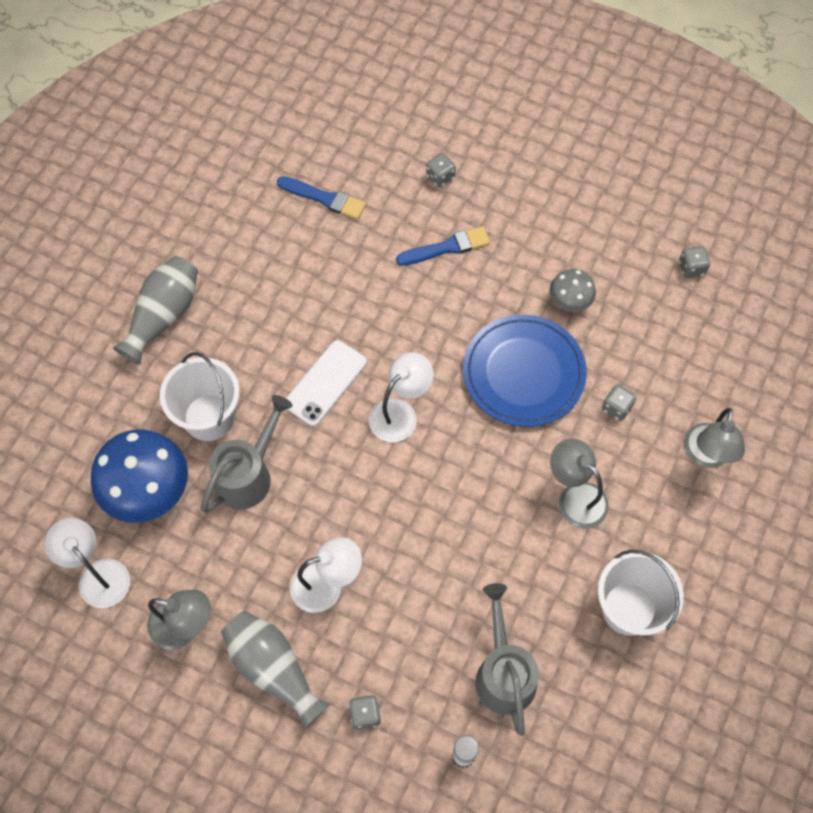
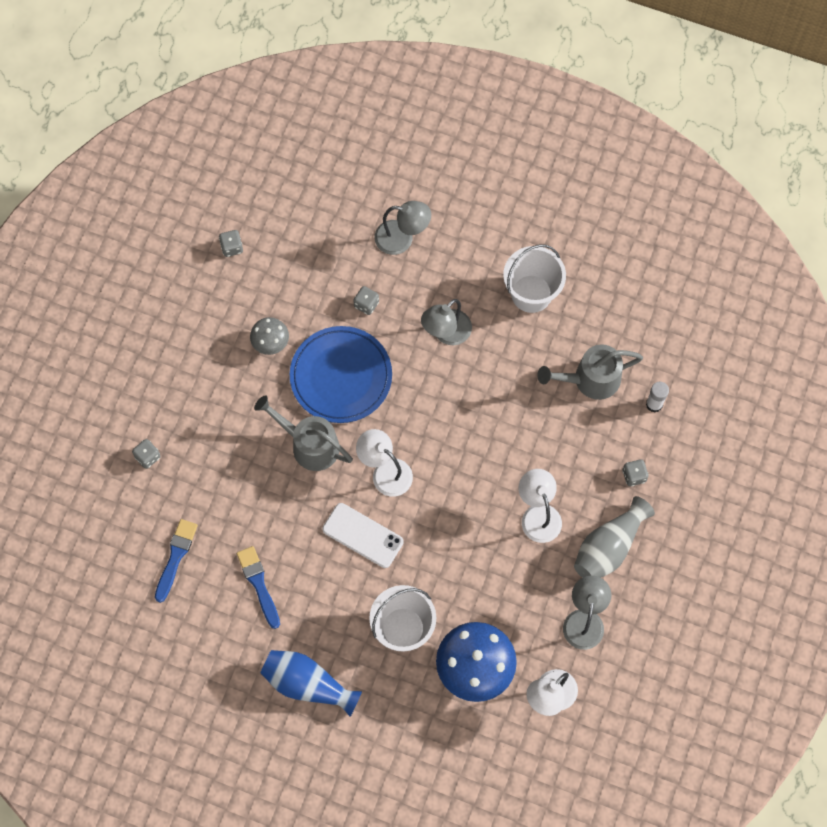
camera: 95 degrees left, 5 degrees up
(163, 316) = (308, 684): grey vase -> blue vase
(248, 474) = (451, 588): grey watering can -> grey watering can (309, 444)
(447, 247) = (222, 446): blue brush -> blue brush (258, 584)

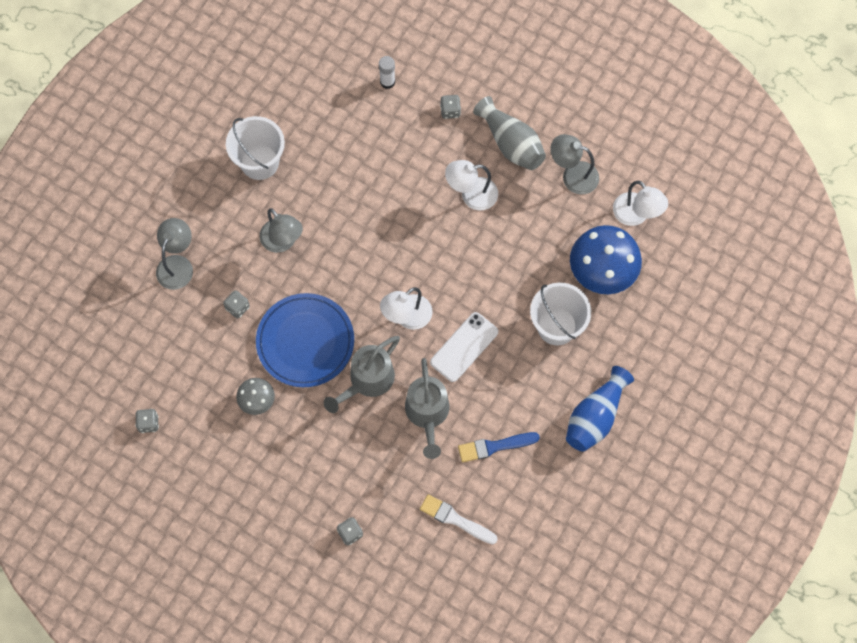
camera: 80 degrees left, 0 degrees up
(176, 557) = (455, 519): blue brush -> white brush
(590, 380) = (353, 129): grey watering can -> grey watering can (427, 414)

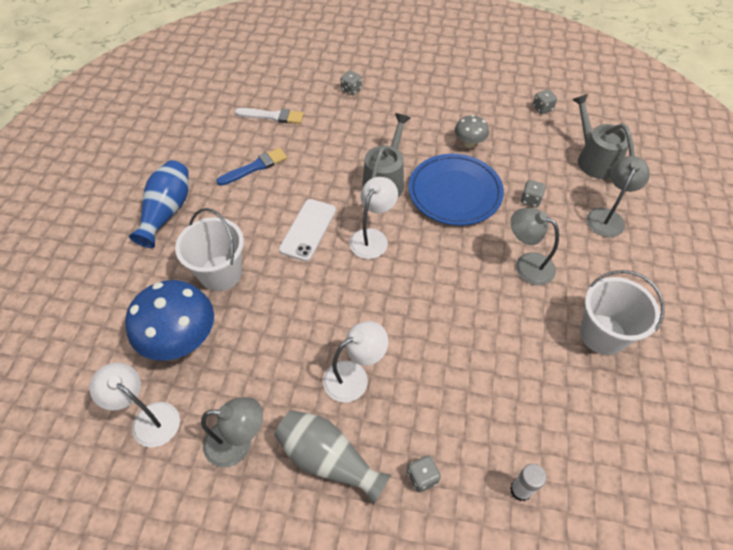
camera: 160 degrees right, 15 degrees down
(177, 265) = (607, 216): grey lamp -> grey lamp turned 150 degrees counterclockwise
(427, 414) = (322, 173): grey watering can -> grey watering can (593, 159)

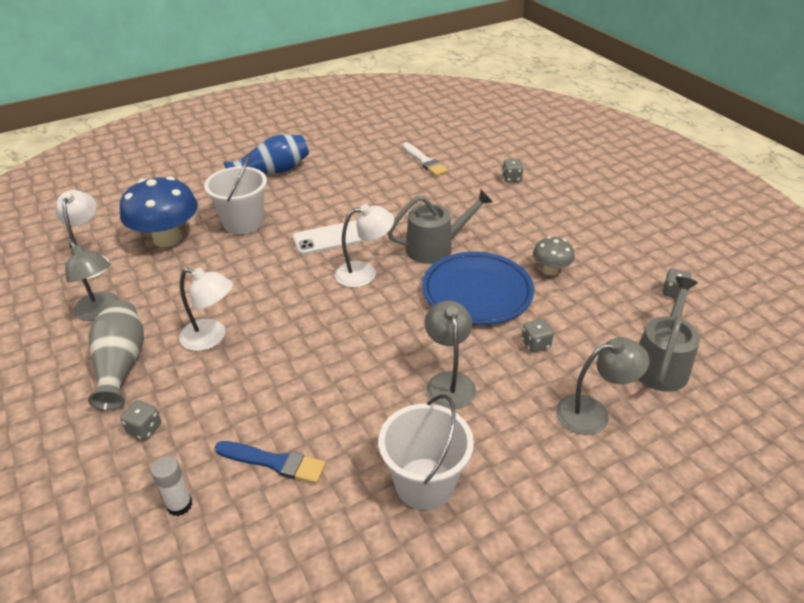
camera: 50 degrees right, 15 degrees down
(255, 167) = (362, 182): blue brush -> blue brush (274, 462)

